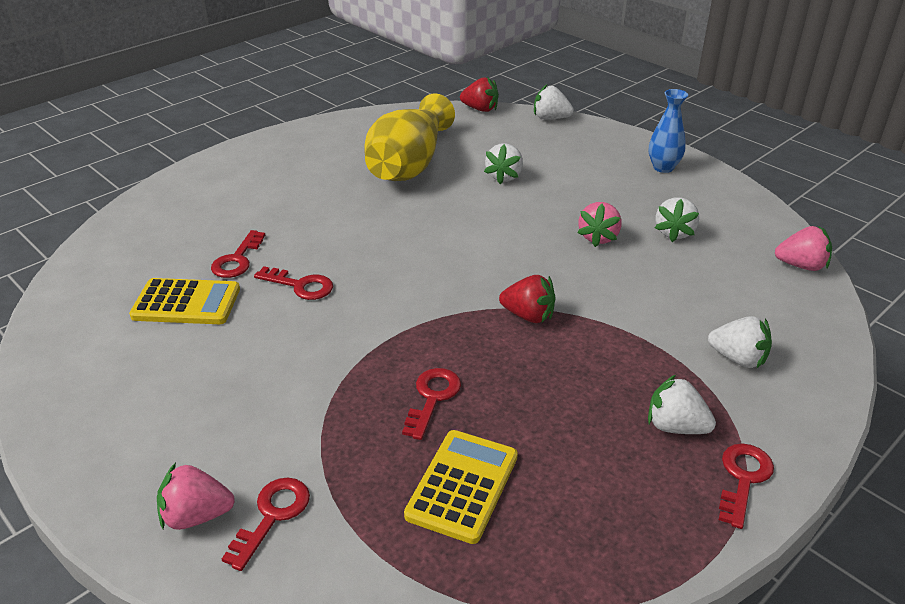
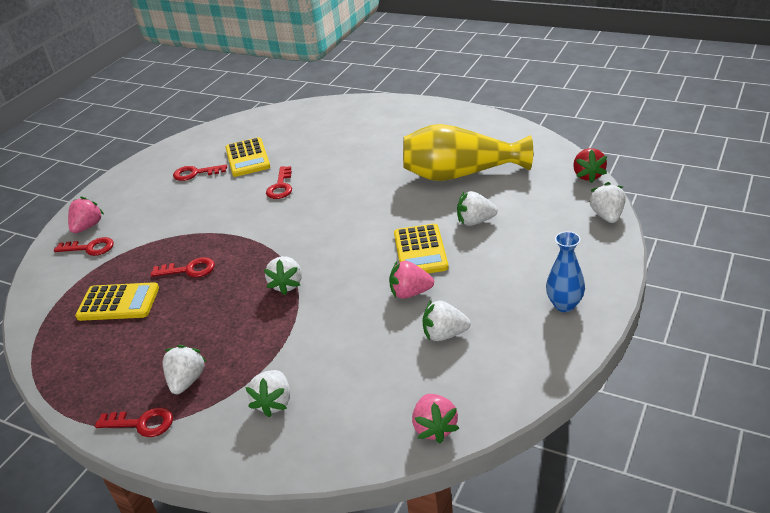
camera: 75 degrees right, 0 degrees up
(196, 515) = (88, 227): pink strawberry -> pink strawberry turned 45 degrees clockwise
(237, 260) = (297, 156): red key -> red key (195, 173)
(528, 316) = (287, 285): red strawberry -> white strawberry
(530, 217) = (420, 251): none -> yellow calculator

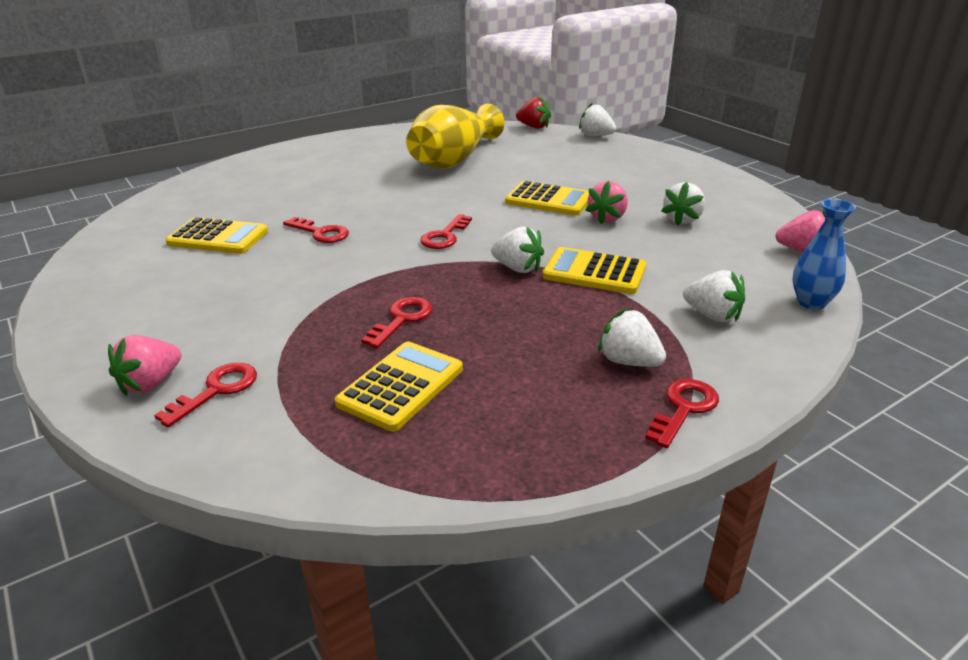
camera: 65 degrees left, 5 degrees down
(88, 227) = (151, 383): pink strawberry -> pink strawberry turned 105 degrees counterclockwise
(195, 173) = (181, 275): red key -> red key (445, 236)
(305, 321) = (594, 272): none -> yellow calculator
(475, 221) = (536, 172): white strawberry -> none
(564, 305) = (689, 174): blue vase -> blue vase (811, 302)

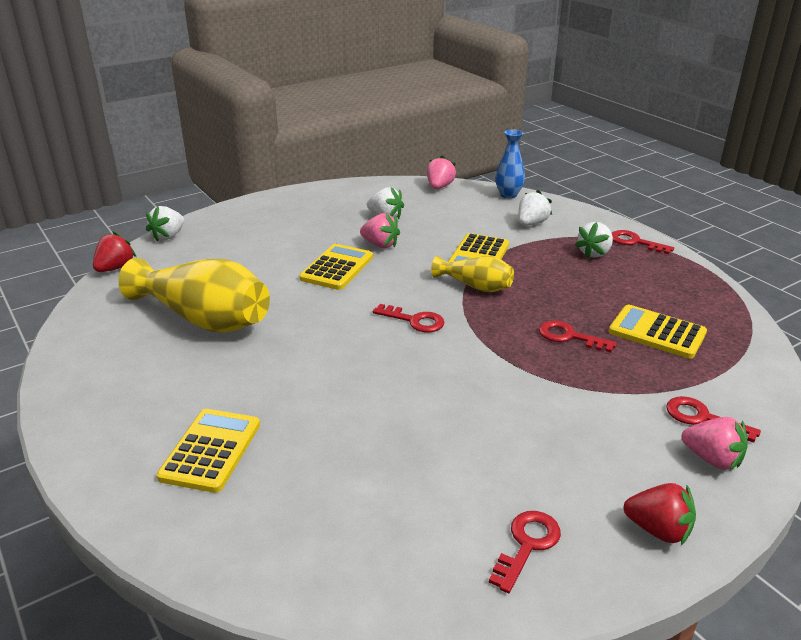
camera: 90 degrees left, 0 degrees up
(89, 335) = (658, 530): none -> red strawberry
(218, 237) = (416, 480): yellow calculator -> yellow calculator (211, 450)
(321, 233) = (405, 398): red key -> red key (527, 545)
(517, 268) = (475, 286): white strawberry -> yellow vase

